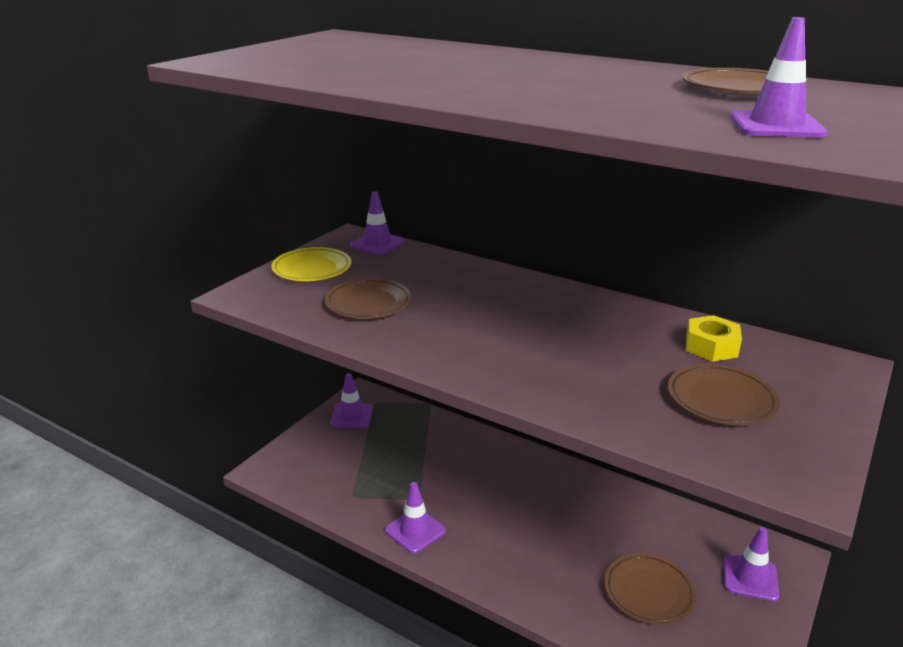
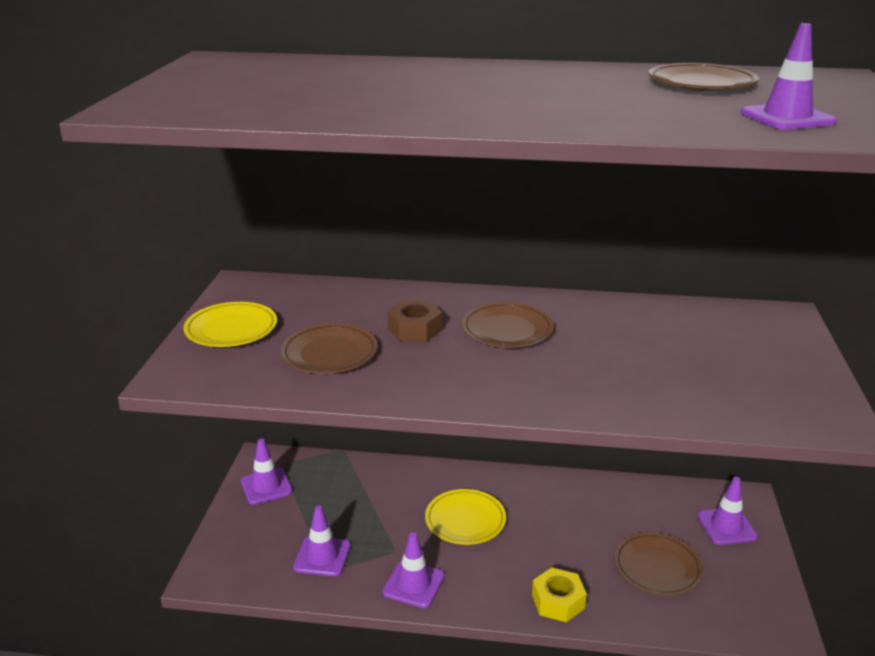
camera: 25 degrees left, 0 degrees up
(377, 244) = (279, 287): purple traffic cone -> purple traffic cone (322, 556)
(455, 299) = (414, 329): none -> brown nut
(494, 492) = (465, 520): none -> yellow plate
(711, 347) = (675, 323): yellow nut -> yellow nut (558, 601)
(721, 400) = (721, 369): brown plate -> brown plate (507, 330)

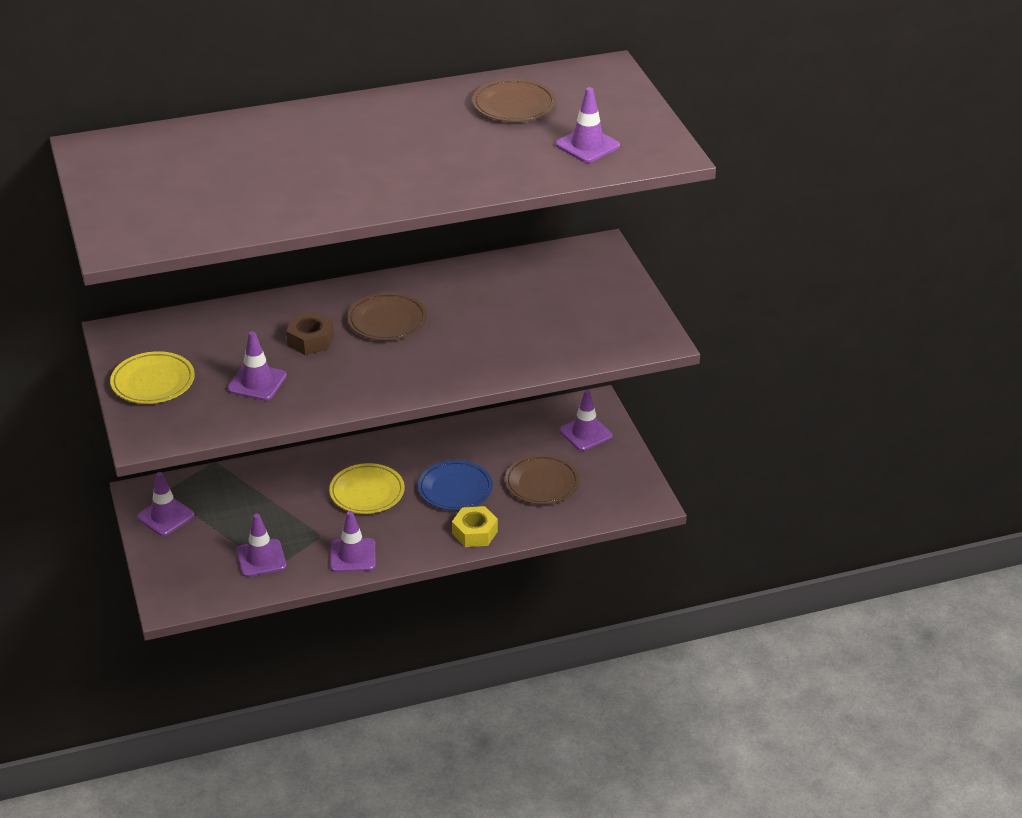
camera: 25 degrees left, 10 degrees up
(329, 354) = (257, 382): brown plate -> purple traffic cone
(558, 545) = (455, 489): none -> blue plate

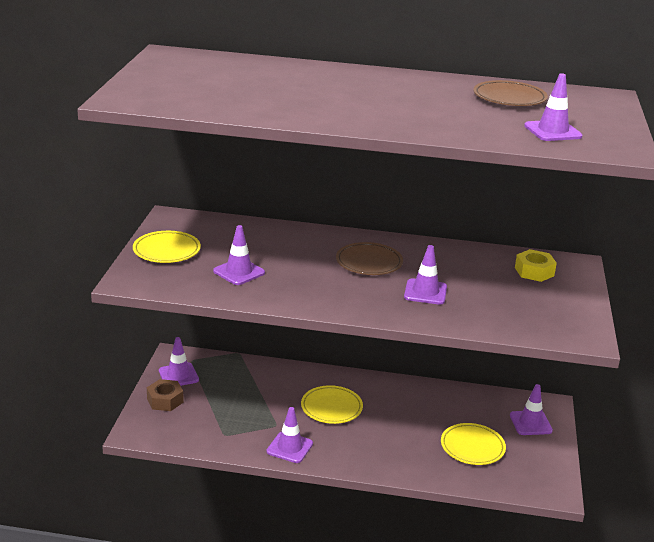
camera: 25 degrees right, 10 degrees down
(261, 558) = (222, 425): purple traffic cone -> purple traffic cone (425, 292)
(310, 340) = (301, 258): brown nut -> brown nut (165, 400)
(455, 489) = (400, 428): blue plate -> none
(475, 533) = (395, 464): yellow nut -> yellow nut (534, 271)
(542, 483) = (472, 447): brown plate -> yellow plate

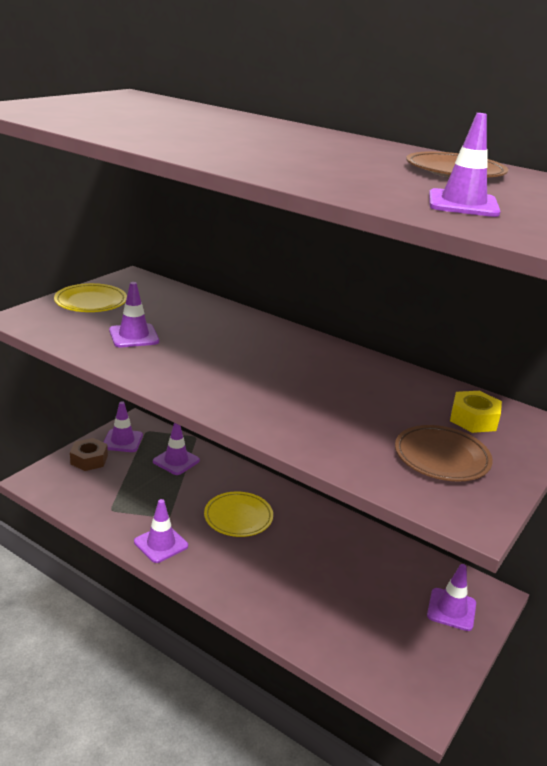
camera: 25 degrees right, 0 degrees up
(369, 263) = (280, 361): brown plate -> brown plate (441, 458)
(425, 292) = (311, 406): purple traffic cone -> purple traffic cone (176, 461)
(472, 447) = (358, 613): yellow plate -> none

